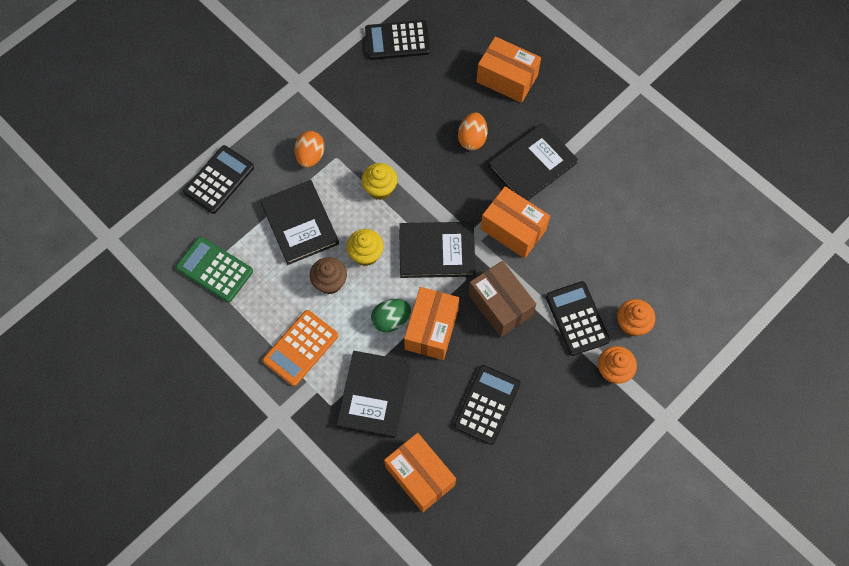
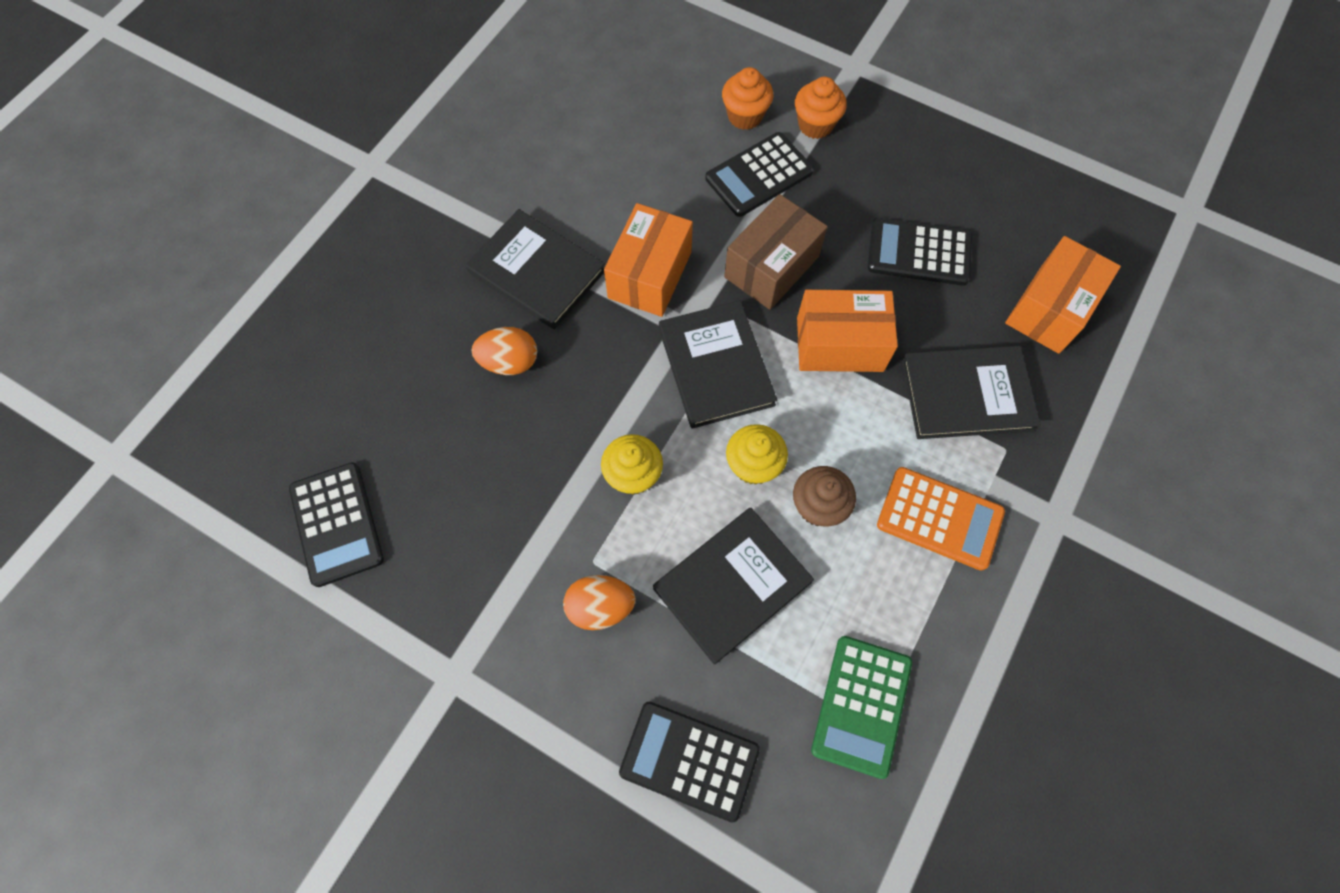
camera: 105 degrees left, 0 degrees up
(391, 320) = (846, 401): green egg -> none
(507, 78) = (388, 337): orange box -> none

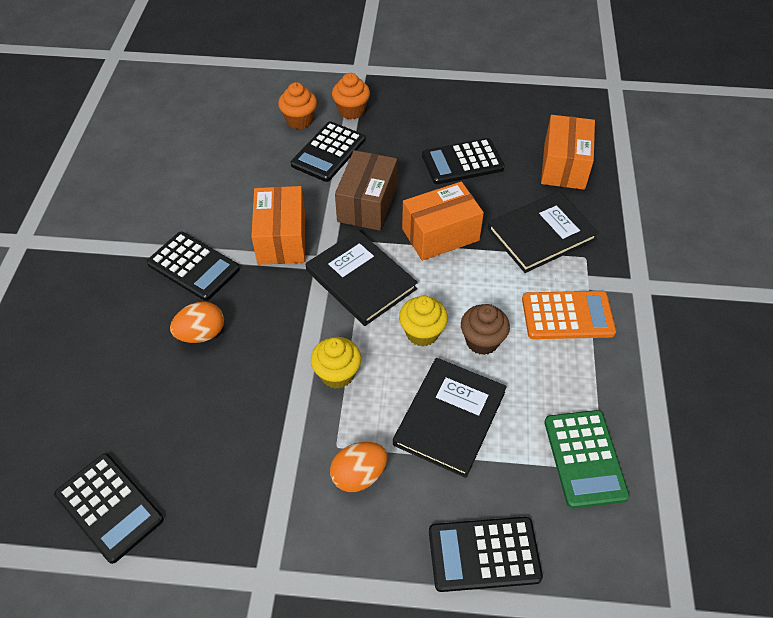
camera: 25 degrees left, 15 degrees down
(537, 272) = (193, 266): black book -> black calculator

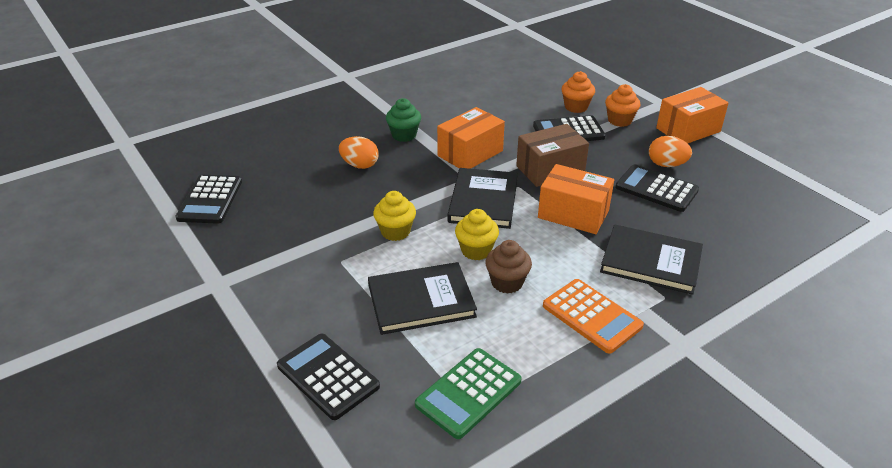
camera: 50 degrees right, 15 degrees down
(193, 266) = (404, 135): black calculator -> green cupcake
(359, 475) = (329, 282): orange egg -> orange egg (666, 164)
(564, 166) = (740, 239): orange box -> orange box (688, 130)

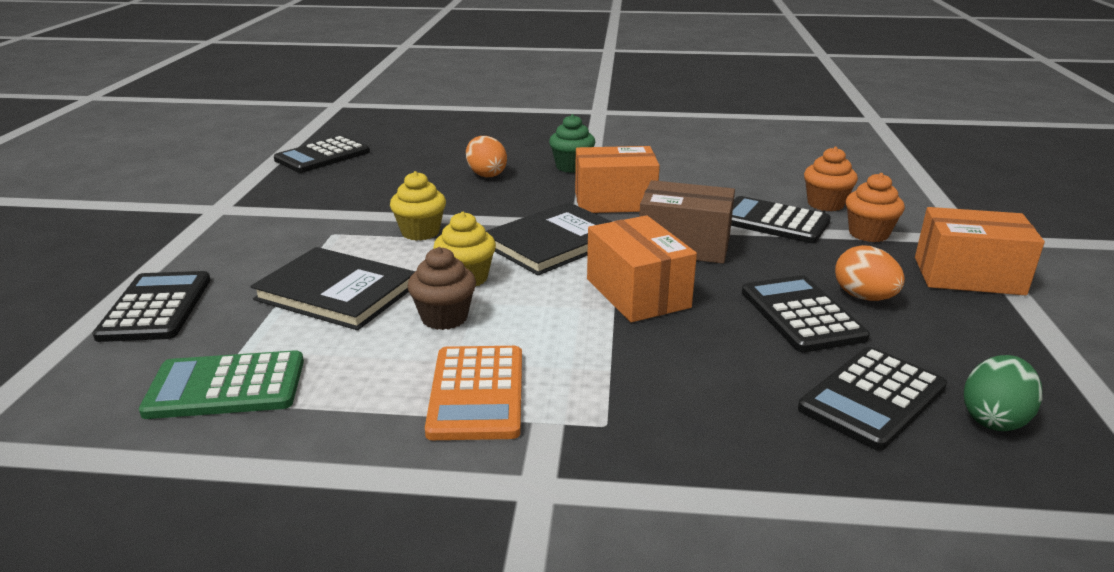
camera: 40 degrees right, 10 degrees down
(650, 262) = (654, 380): black book -> none
(735, 222) = (872, 398): none -> black calculator
(781, 208) = (994, 419): none -> green egg

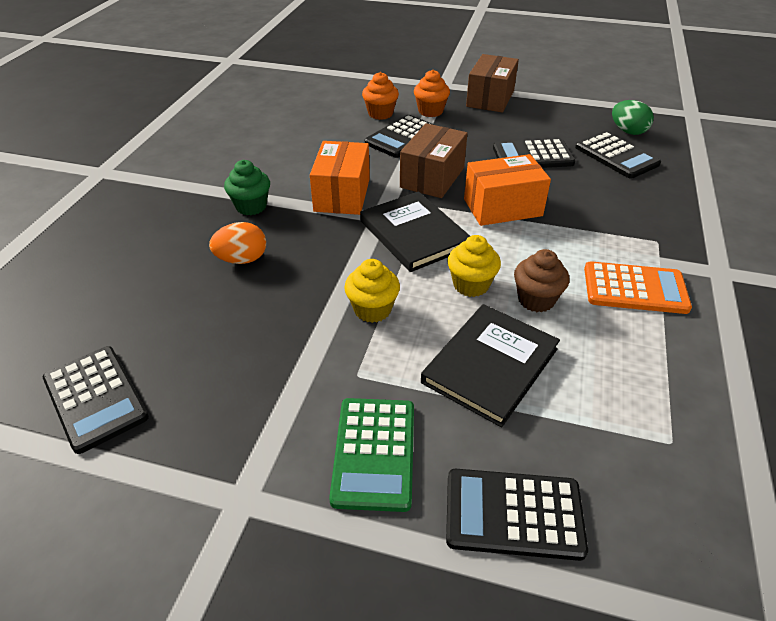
camera: 80 degrees left, 15 degrees up
(226, 387) = (649, 428): green calculator -> green calculator (374, 453)
(864, 297) = (513, 133): orange egg -> none
(968, 276) = (490, 98): orange box -> brown box

